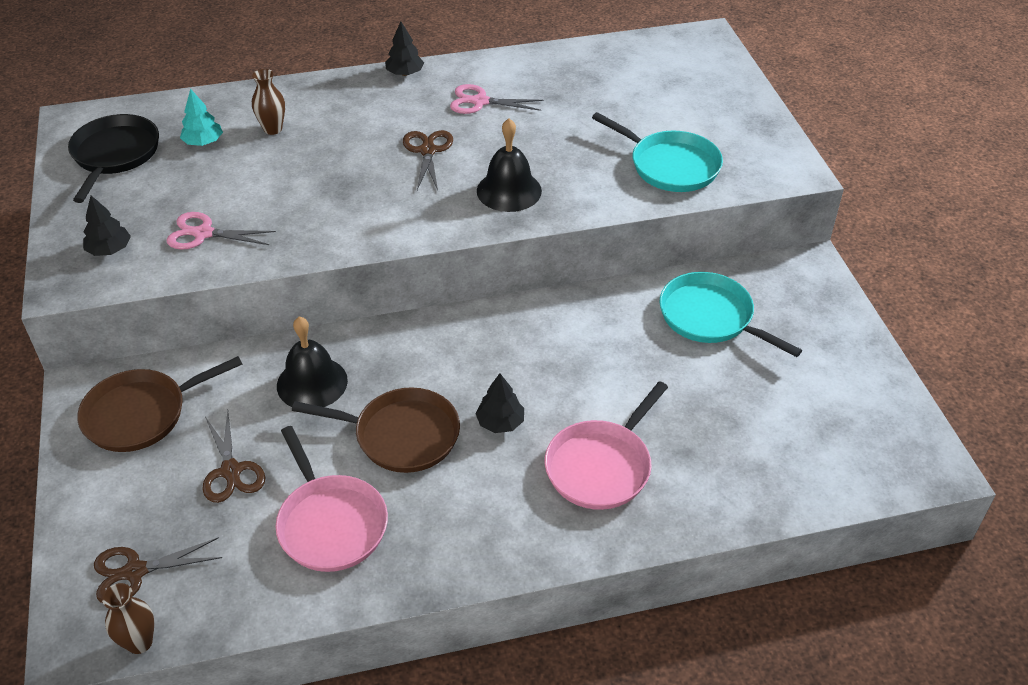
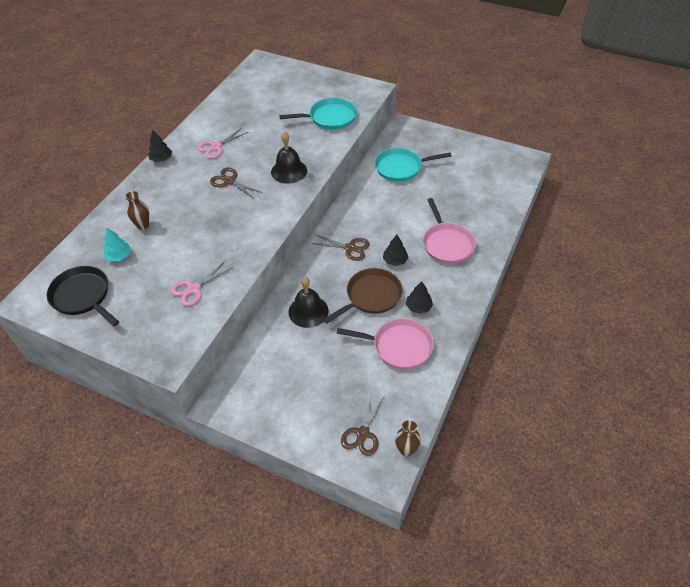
camera: 50 degrees left, 5 degrees up
(109, 250) = (162, 332): black tree -> black tree (418, 307)
(141, 414) = (262, 387): brown pan -> none
(231, 471) = (334, 368): brown scissors -> brown scissors (350, 248)

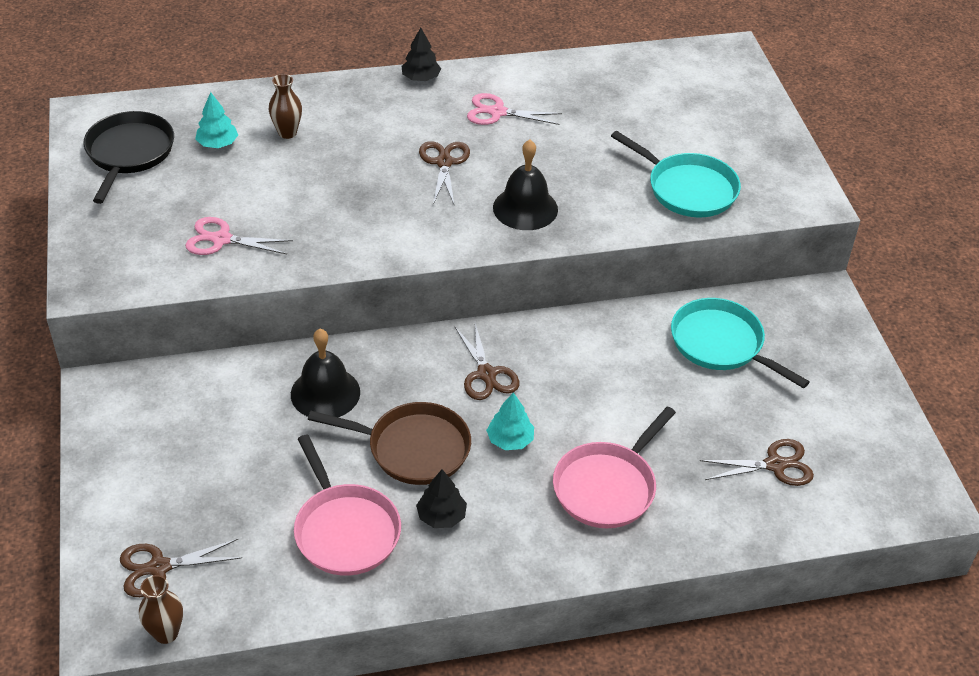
camera: 50 degrees right, 5 degrees down
(395, 260) = (510, 440): black tree -> turquoise tree
(476, 189) = (775, 465): none -> brown scissors

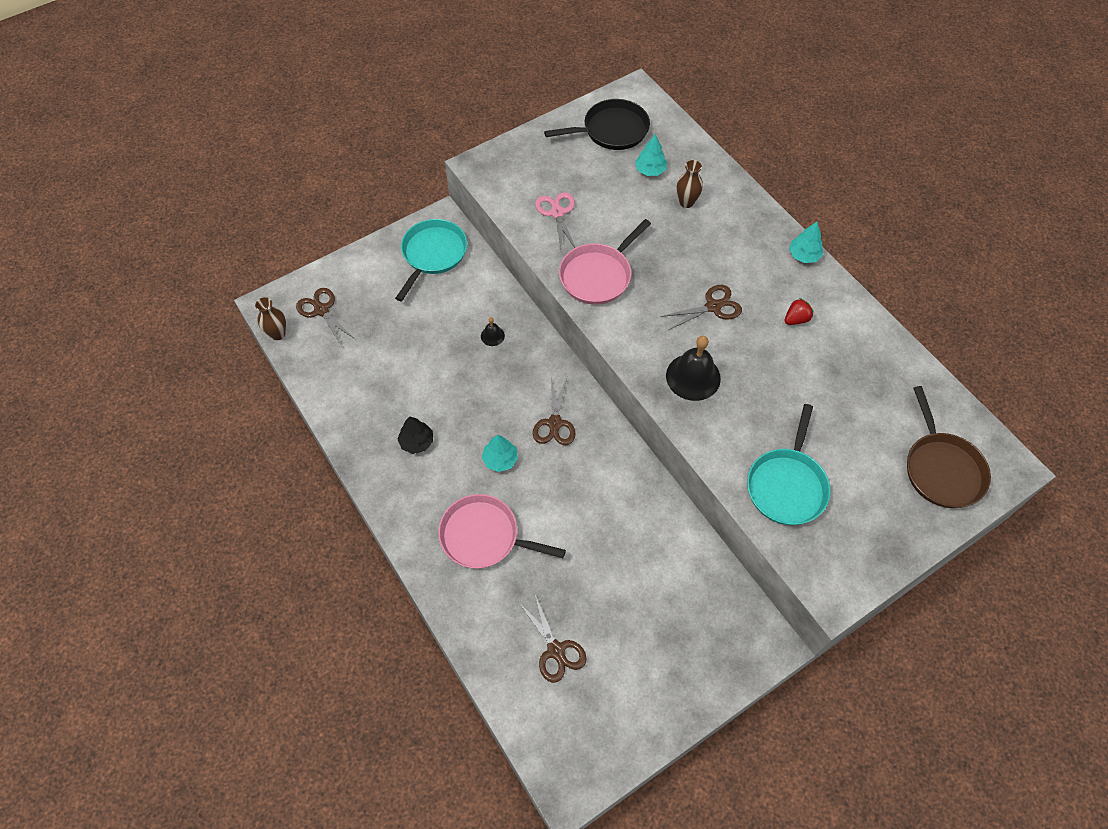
camera: 70 degrees right, 15 degrees up
(325, 393) = (492, 336): black bell -> black bell, size x0.49
(345, 530) = (384, 392): pink pan -> pink pan (598, 275)
(413, 448) = (467, 404): brown pan -> brown pan (942, 469)
(421, 78) = (803, 255): black tree -> turquoise tree
(486, 374) = (555, 423): brown scissors -> brown scissors turned 45 degrees counterclockwise
(497, 112) = (796, 319): pink scissors -> red strawberry
(720, 344) = (667, 575): turquoise pan -> turquoise pan (433, 254)

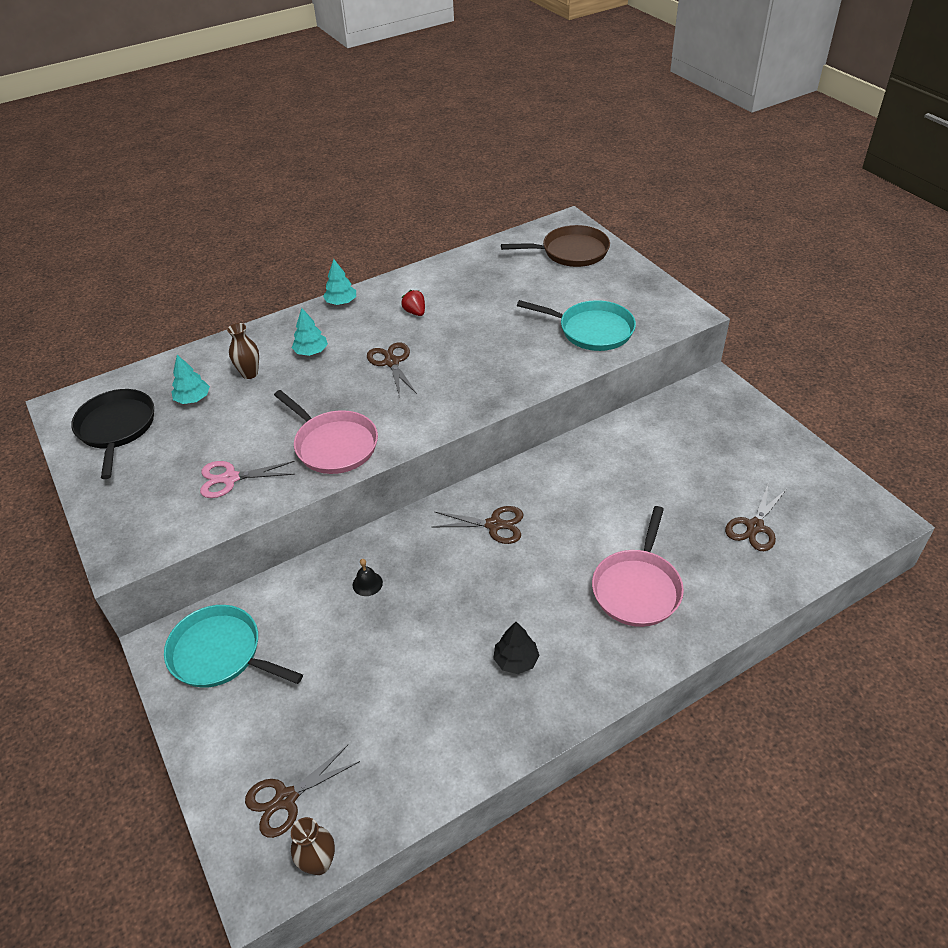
camera: 85 degrees left, 15 degrees down
(500, 459) = (540, 574): turquoise tree -> turquoise tree (311, 352)
(556, 650) = (754, 527): brown scissors -> brown scissors turned 150 degrees clockwise
(693, 377) = (474, 380): black bell -> none

